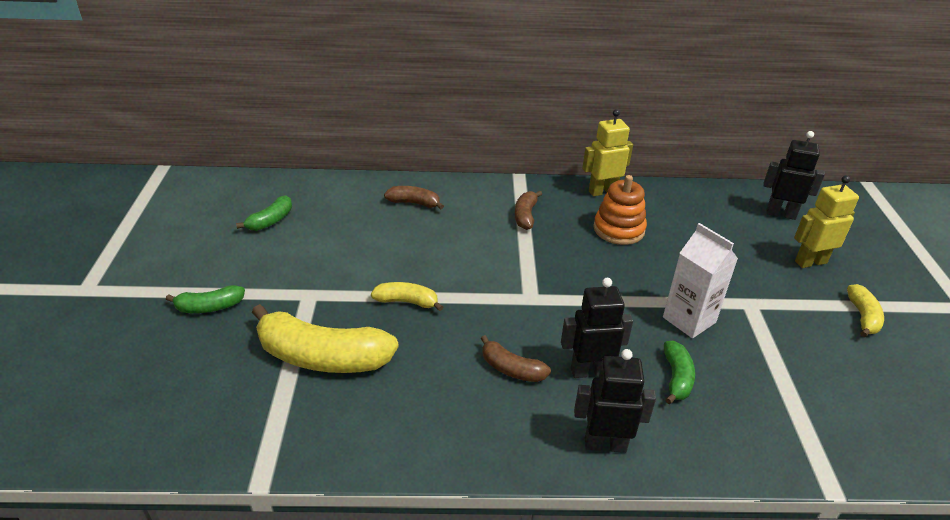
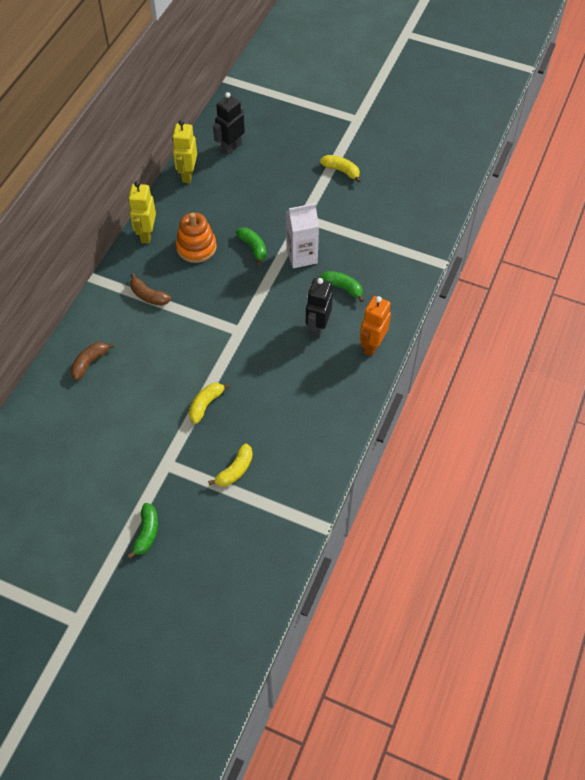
camera: 65 degrees left, 20 degrees up
(270, 221) = (56, 471): green banana -> green banana (253, 248)
(322, 357) = (235, 470): yellow banana -> yellow banana, size x0.51
(511, 369) = (296, 367): brown banana -> none
(605, 444) = (372, 345): black robot -> orange robot
(810, 262) = (284, 163): yellow robot -> yellow robot (187, 175)

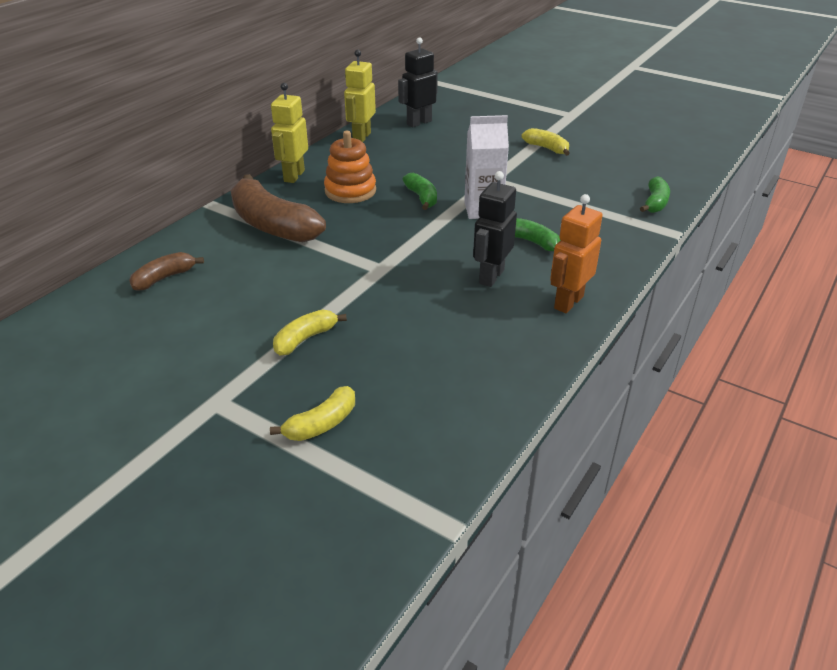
camera: 10 degrees right, 20 degrees down
(146, 533) = (141, 492): green banana -> green banana (655, 203)
(148, 296) = (272, 225): brown banana -> brown banana, size x1.96

